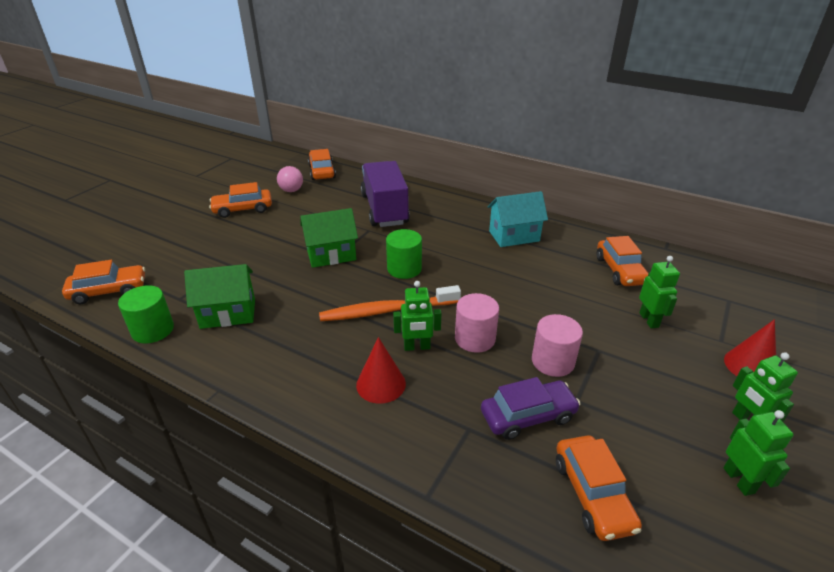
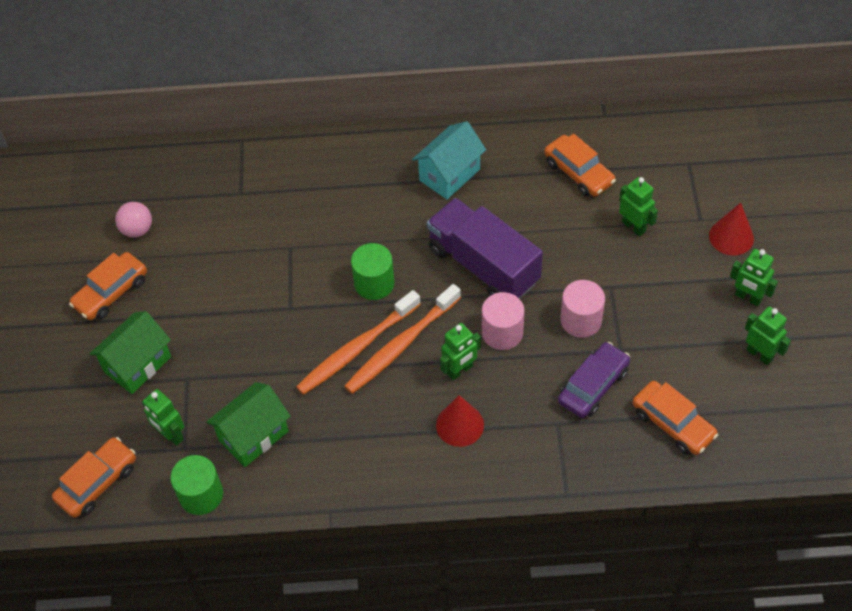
camera: 30 degrees left, 20 degrees up
(181, 288) = (171, 435): none -> green robot
(322, 171) = (141, 175): orange car -> none
(331, 255) = (283, 306): green house -> green house (138, 364)
(353, 298) = (357, 349): none -> orange toothbrush
(384, 209) = (279, 204): purple truck -> purple truck (483, 265)

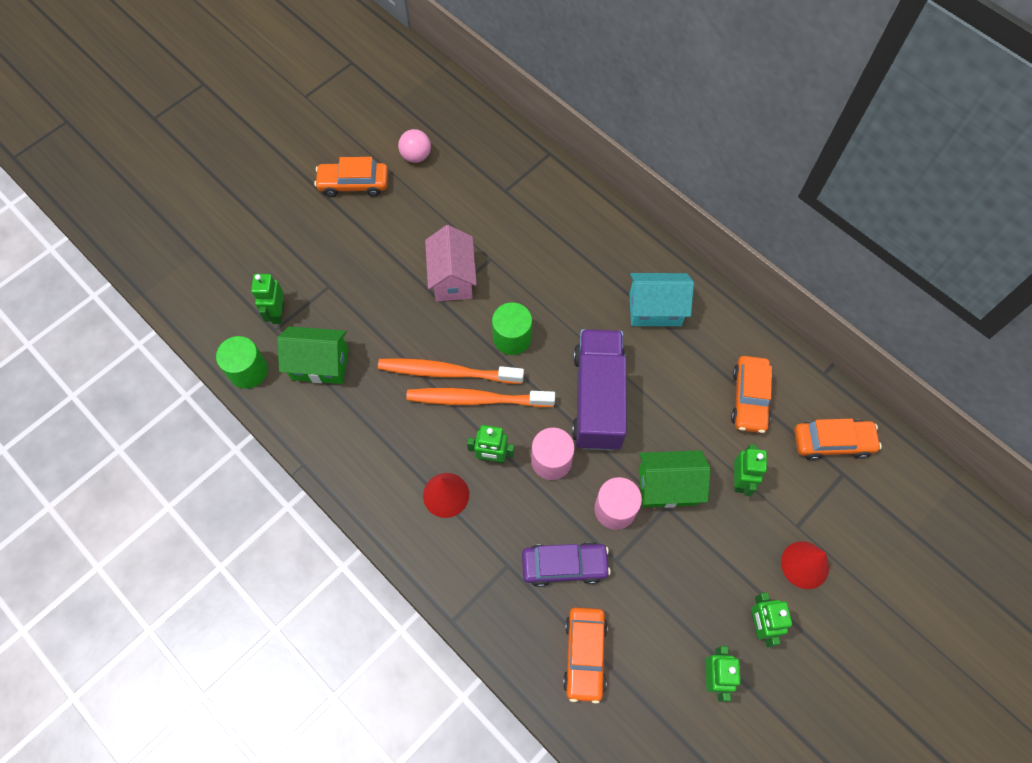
camera: 45 degrees right, 10 degrees up
(97, 482) = (206, 301): orange car -> orange car (832, 442)
(138, 364) = (313, 247): green house -> green house (667, 487)
(278, 285) = (452, 278): none -> pink house

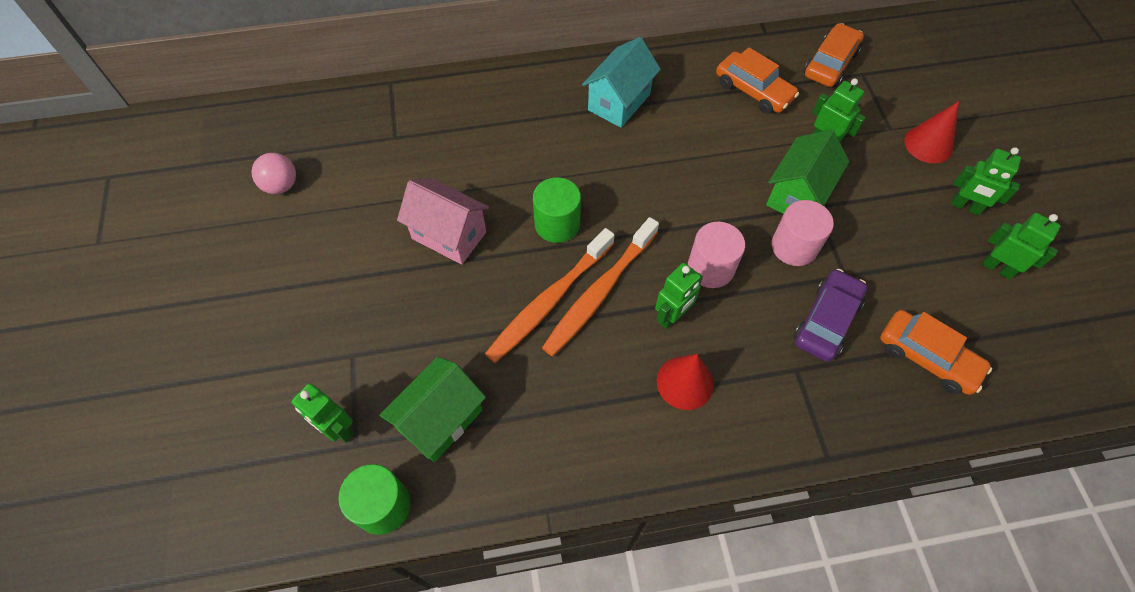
camera: 55 degrees left, 5 degrees down
(354, 184) = (254, 259): orange car -> none
(597, 399) = (674, 195): purple truck -> none

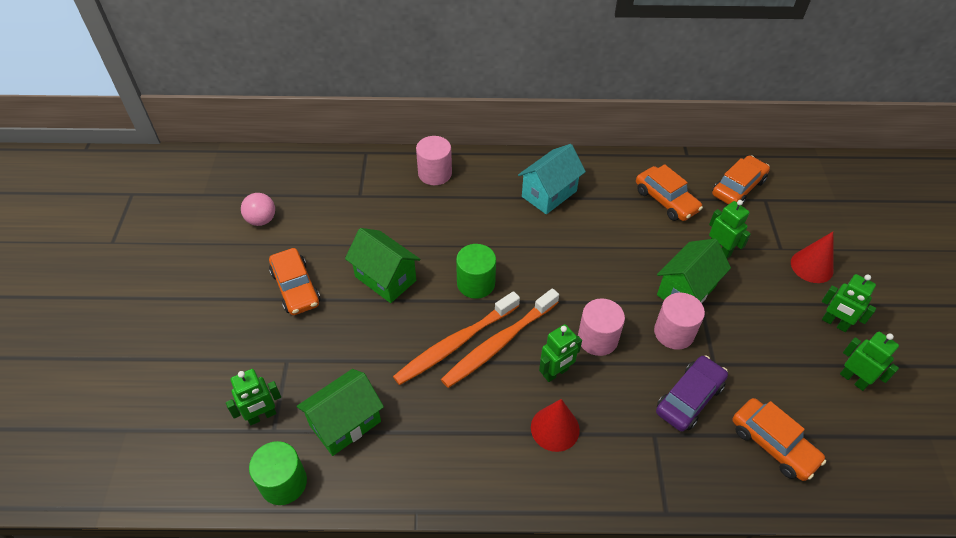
camera: 10 degrees right, 10 degrees down
(338, 429) = (262, 416): green robot -> green robot turned 75 degrees counterclockwise
(343, 264) = (295, 288): none -> orange car
(449, 235) = (385, 278): pink house -> green house
(479, 96) = (435, 173): none -> pink cylinder

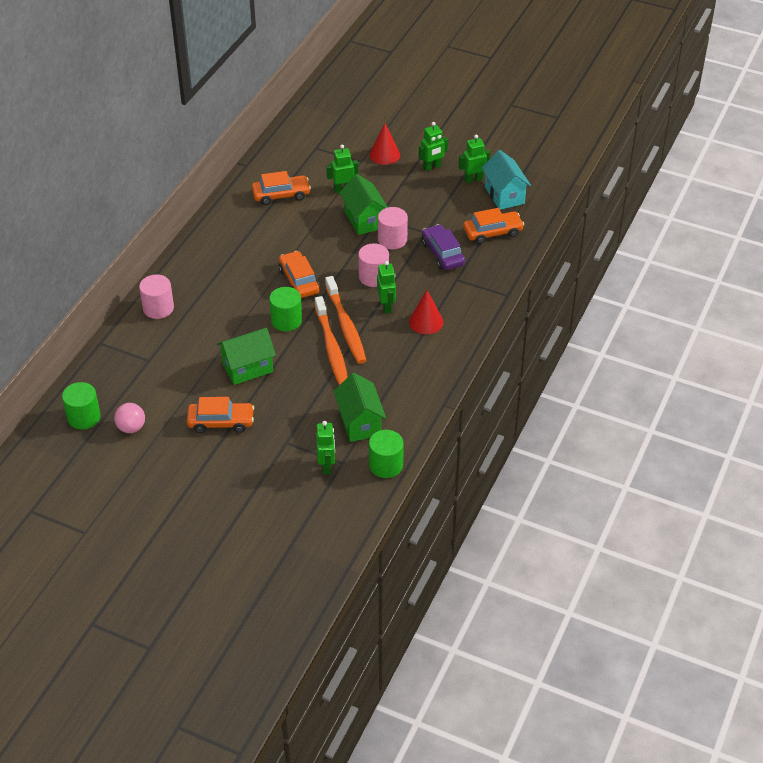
camera: 65 degrees left, 5 degrees down
(263, 181) = (84, 417): none -> green cylinder
(549, 194) = (229, 252): turquoise house -> turquoise house (504, 195)
(738, 188) = (296, 155): orange car -> orange car (299, 281)

